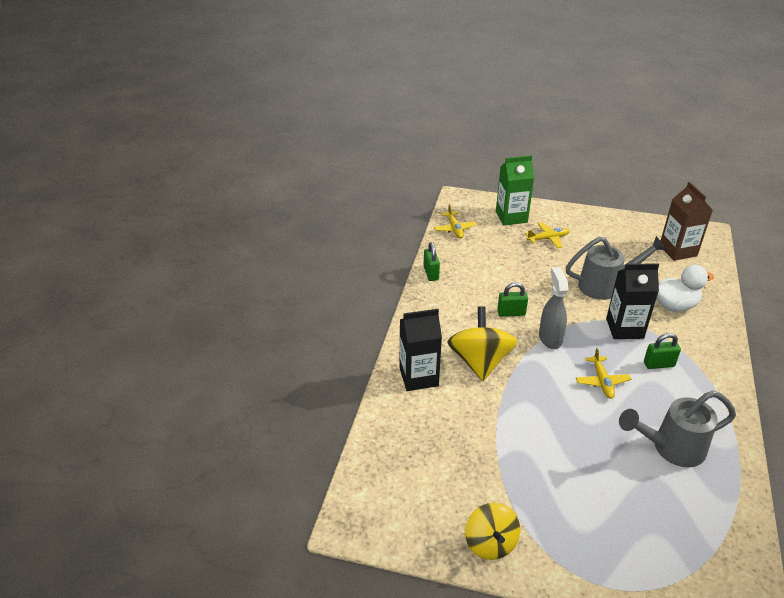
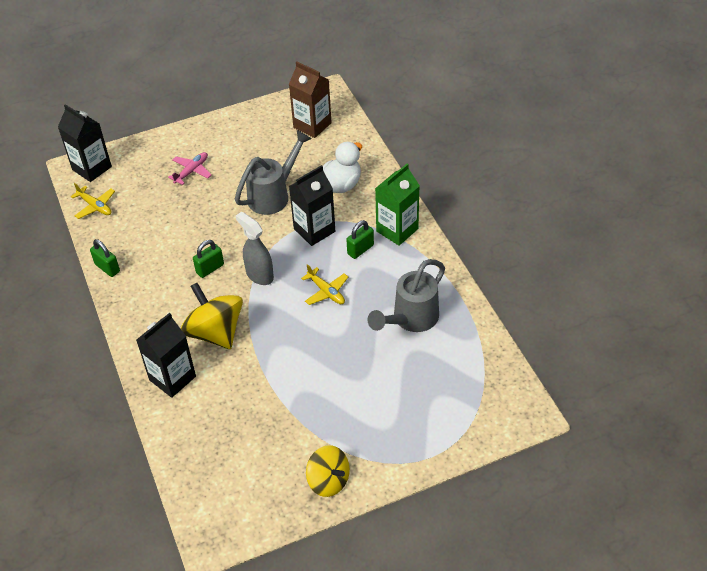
camera: 35 degrees left, 10 degrees up
(472, 204) = (92, 168): none -> black carton
(511, 217) = (141, 164): green carton -> green carton (397, 230)
(548, 239) = (192, 171): yellow plane -> pink plane

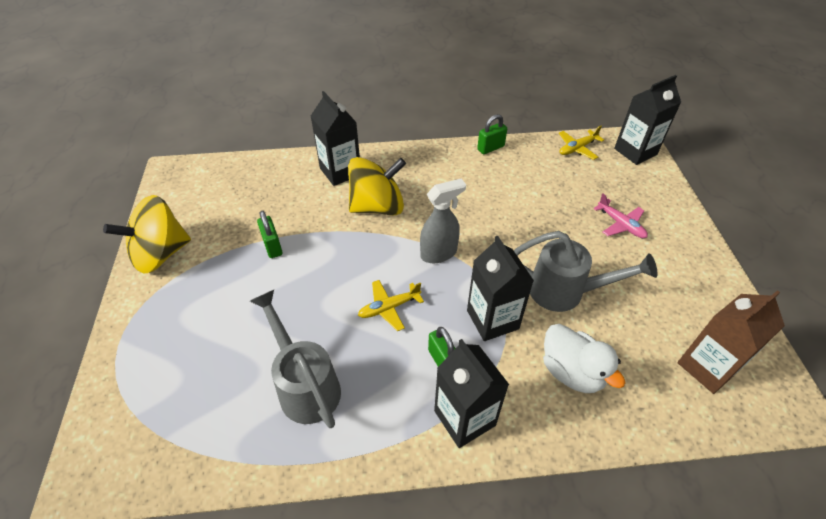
camera: 105 degrees right, 0 degrees up
(210, 269) = (463, 216): green padlock -> green padlock (272, 246)
(274, 195) = (566, 292): grey watering can -> grey watering can turned 45 degrees counterclockwise
(328, 480) = (160, 254): yellow spinning top -> yellow spinning top, size x1.53
(397, 230) = (464, 418): green carton -> black carton

